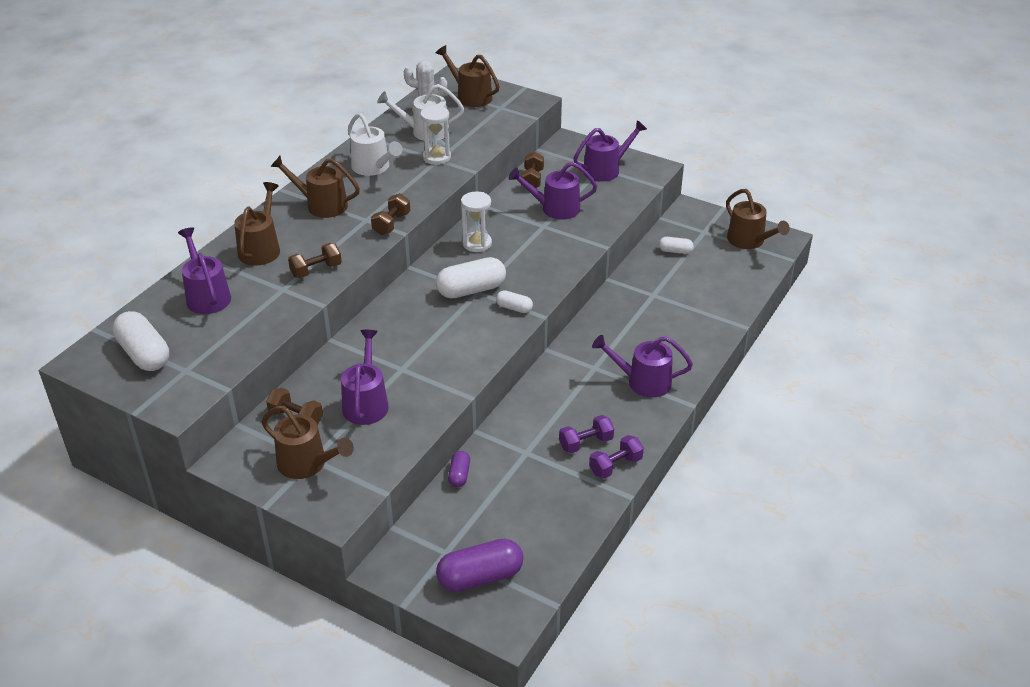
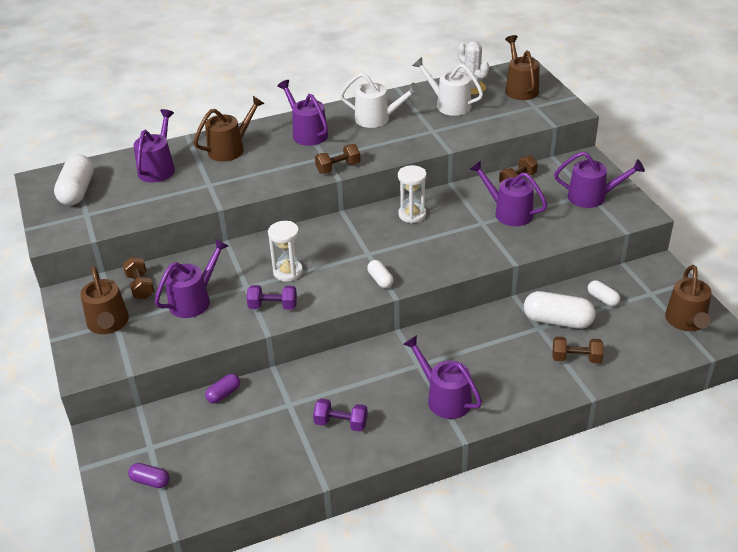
camera: 40 degrees right, 0 degrees up
(316, 270) = (246, 181): brown dumbbell -> brown dumbbell (576, 358)
(322, 205) = (307, 133): brown watering can -> purple watering can
(373, 167) = (377, 119): white watering can -> white watering can turned 75 degrees counterclockwise
(436, 157) = (433, 129): white hourglass -> white hourglass (288, 272)
(471, 290) = (365, 250): white capsule -> white capsule (557, 321)
(480, 577) = (150, 481): purple capsule -> purple capsule, size x0.53
(615, 466) = (342, 455): purple dumbbell -> purple dumbbell (273, 306)

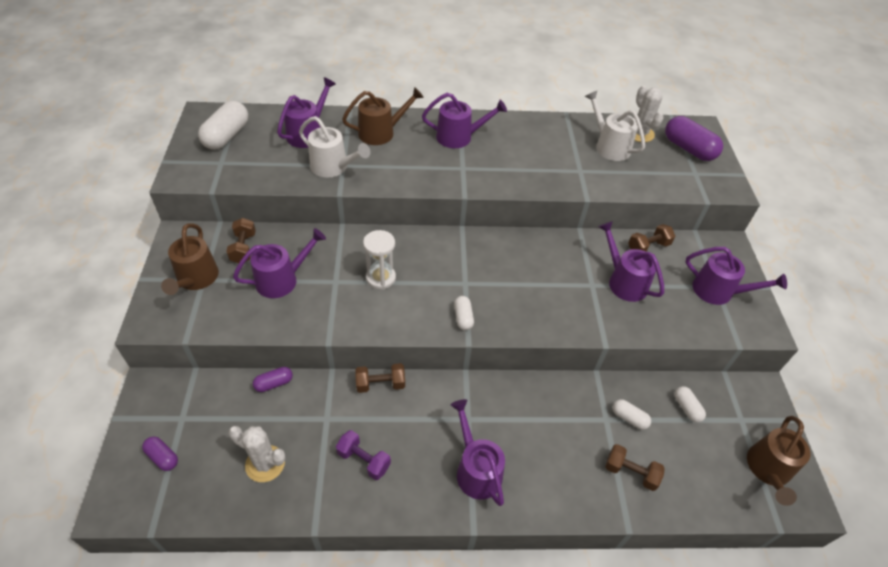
camera: 15 degrees right, 10 degrees up
(251, 454) = (265, 463): none -> white cactus
(273, 306) = (348, 312): purple dumbbell -> none
(307, 133) = (459, 137): purple watering can -> purple watering can turned 105 degrees clockwise
(338, 168) = (470, 184): brown dumbbell -> brown dumbbell (380, 384)
(377, 119) = (532, 141): white watering can -> white watering can (333, 167)
(412, 214) = (527, 252): white hourglass -> none
(520, 89) = (688, 149): brown watering can -> purple capsule
(557, 321) = (629, 418): white capsule -> white capsule, size x0.53

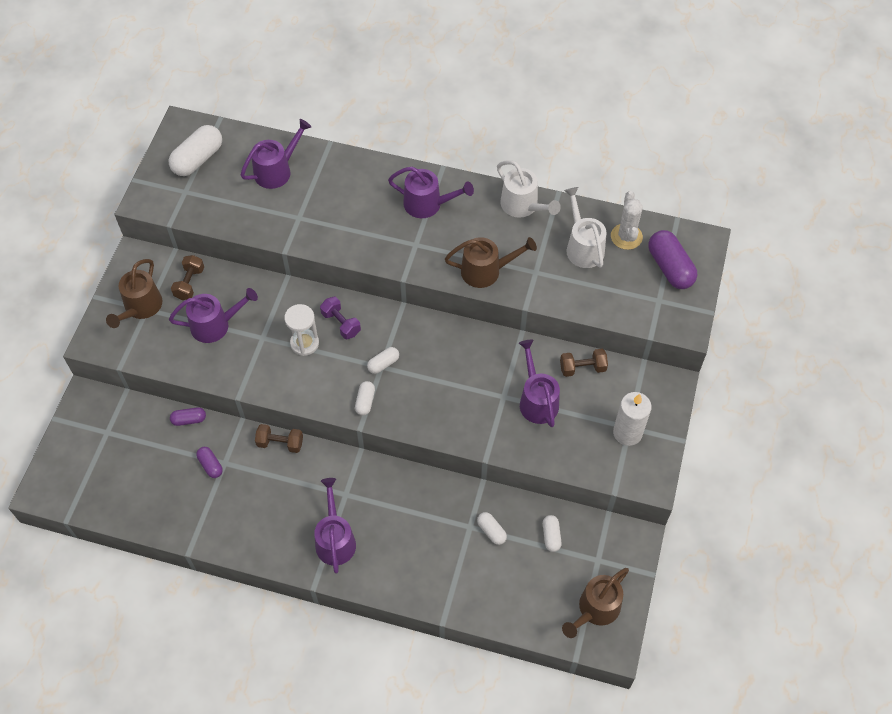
camera: 20 degrees right, 10 degrees up
(162, 457) = (85, 462): purple capsule -> purple capsule (210, 465)
(265, 463) = (164, 488): white cactus -> none
(333, 167) = (288, 218): white watering can -> white watering can (522, 206)
(364, 460) = (244, 507): purple dumbbell -> purple dumbbell (341, 323)
(381, 133) = (349, 183): brown watering can -> brown watering can (486, 271)
(466, 280) = (383, 364): none -> white capsule
(630, 472) = (468, 578): brown dumbbell -> none
(718, 291) = (627, 433): purple watering can -> white candle

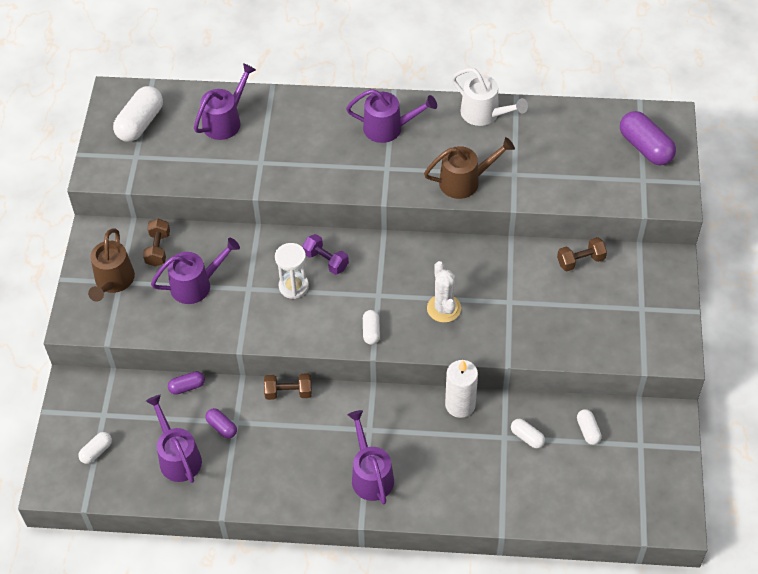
camera: 10 degrees left, 5 degrees down
(383, 364) = (380, 292): white capsule -> white capsule (96, 451)
(537, 400) = (544, 299): purple watering can -> purple watering can (178, 457)
(583, 247) = (554, 143): white watering can -> none
(595, 609) = (651, 492): brown watering can -> none
(626, 237) = (594, 126): white cactus -> white cactus (443, 308)
(627, 433) = (641, 314): white candle -> white candle (460, 405)

